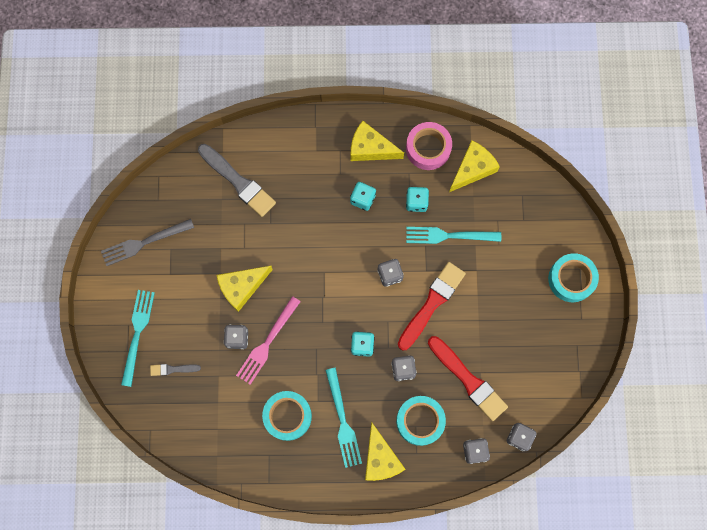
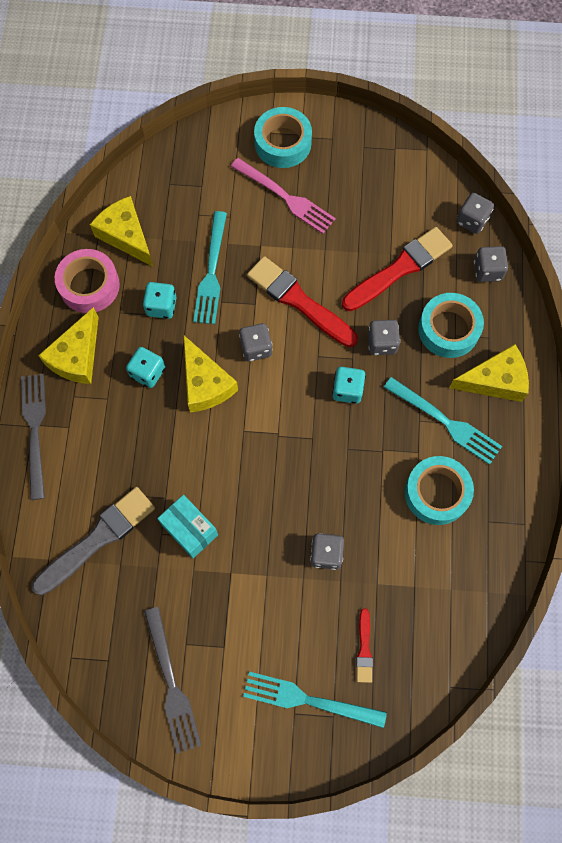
camera: 85 degrees left, 5 degrees down
(173, 369) = (364, 649): grey brush -> red brush
(242, 287) = (253, 543): yellow cheese -> yellow cheese (205, 383)
(248, 242) = (190, 530): none -> turquoise box
(267, 343) = (336, 513): pink fork -> pink fork (286, 197)
(313, 128) = (35, 430): none -> grey fork
(343, 421) = (446, 422): turquoise fork -> turquoise fork turned 45 degrees clockwise

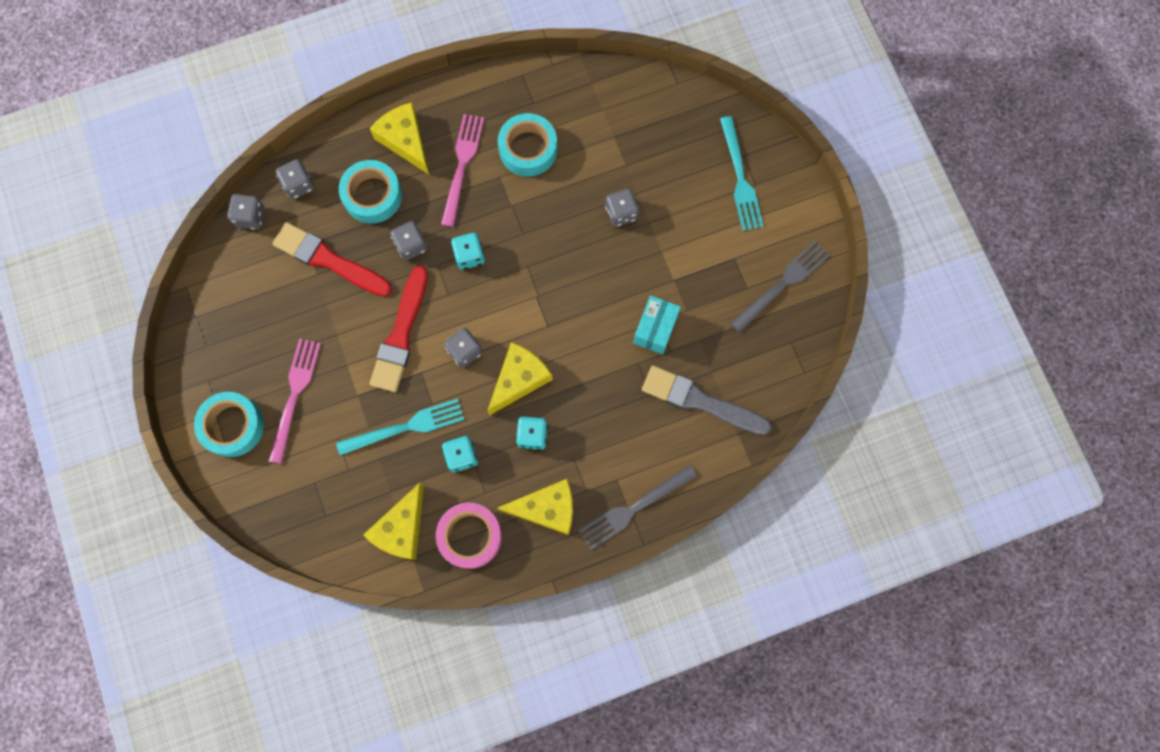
camera: 115 degrees left, 5 degrees up
(364, 649) = (681, 154): red brush -> none
(446, 422) = (462, 165): turquoise fork -> pink fork

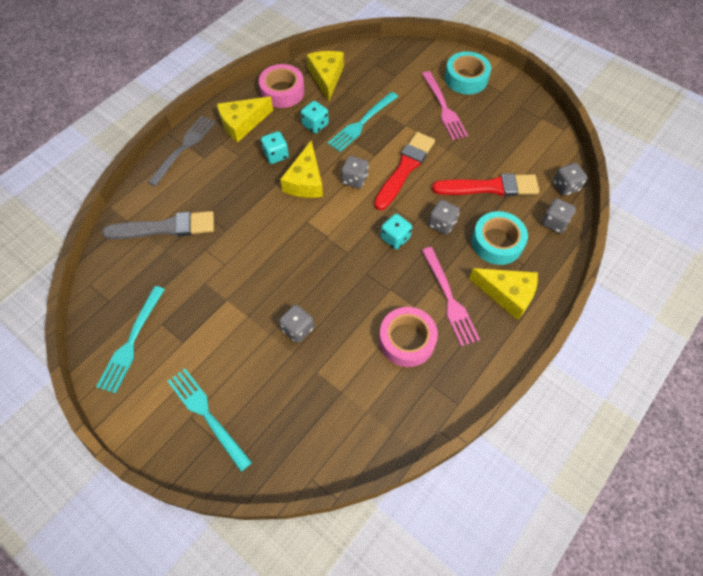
camera: 150 degrees right, 15 degrees down
(401, 334) = (405, 168): red brush -> red brush turned 45 degrees clockwise
(528, 149) = (407, 340): turquoise tape -> pink tape
(655, 329) = (223, 257): turquoise box -> none
(783, 283) = (131, 342): grey fork -> turquoise fork

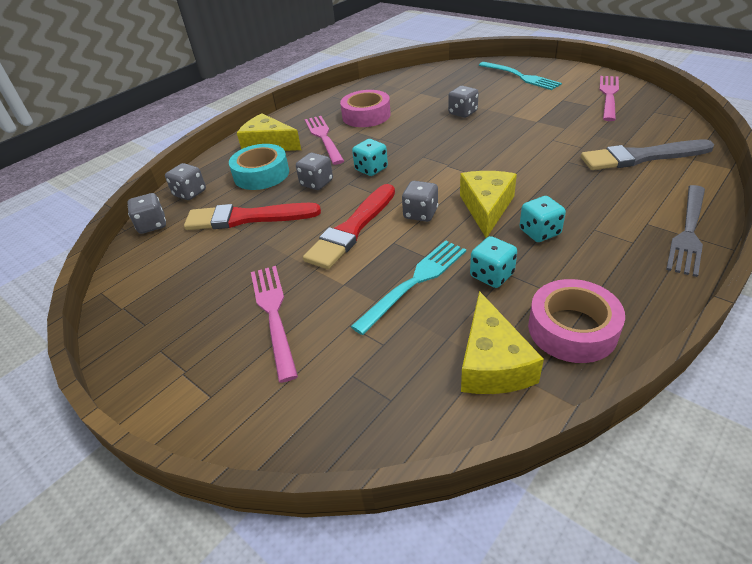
camera: 175 degrees left, 20 degrees down
(131, 342) = (608, 95): turquoise fork -> pink fork
(242, 123) = (617, 270): yellow cheese -> none
(466, 78) = (212, 374): turquoise tape -> none

